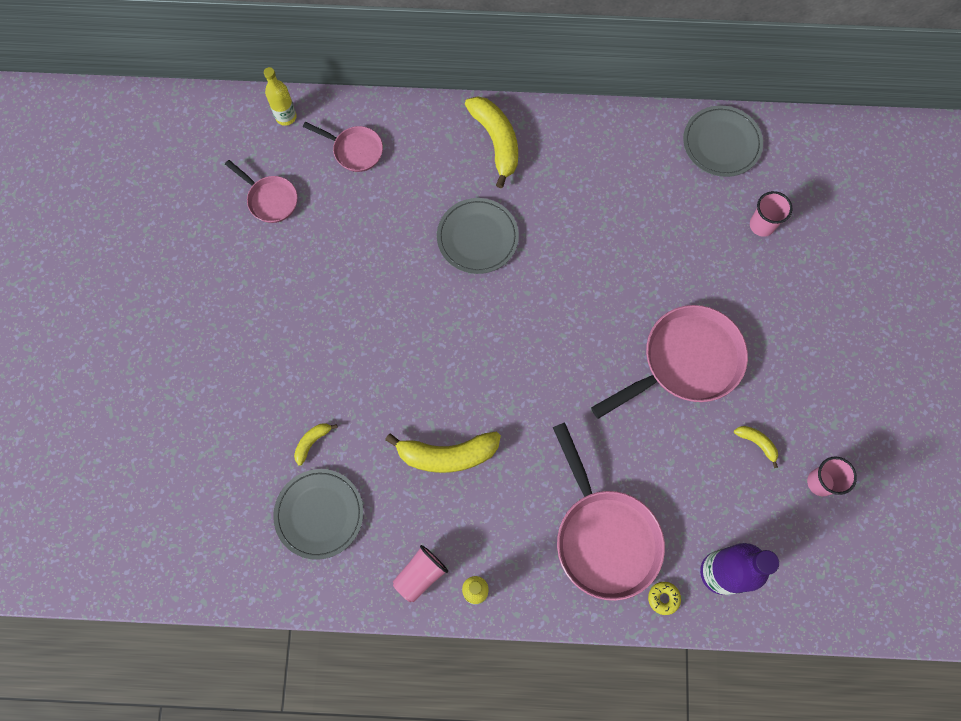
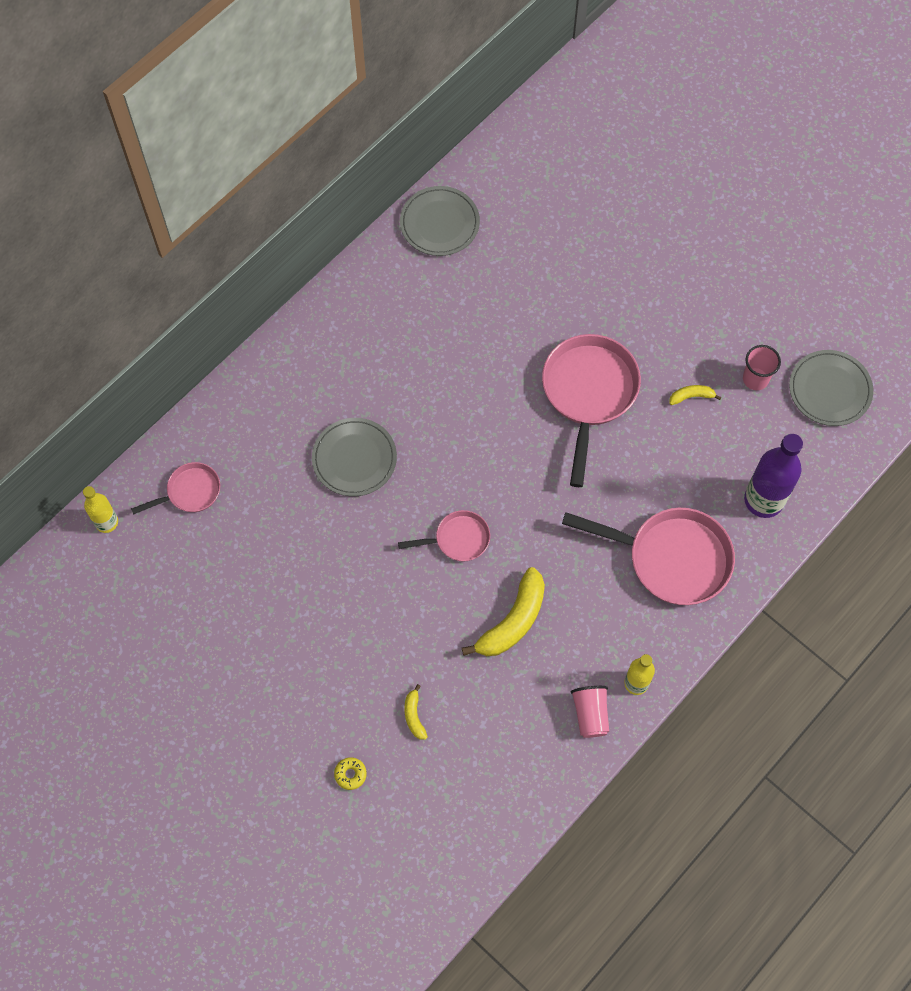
camera: 50 degrees left, 5 degrees down
(270, 200) = (172, 591): pink pan -> pink pan (458, 539)
(319, 514) = (478, 754): grey plate -> grey plate (829, 390)
(496, 142) = (285, 380): yellow banana -> none
(663, 598) = (750, 554): yellow donut -> yellow donut (350, 774)
(762, 225) = (530, 252): pink cup -> none

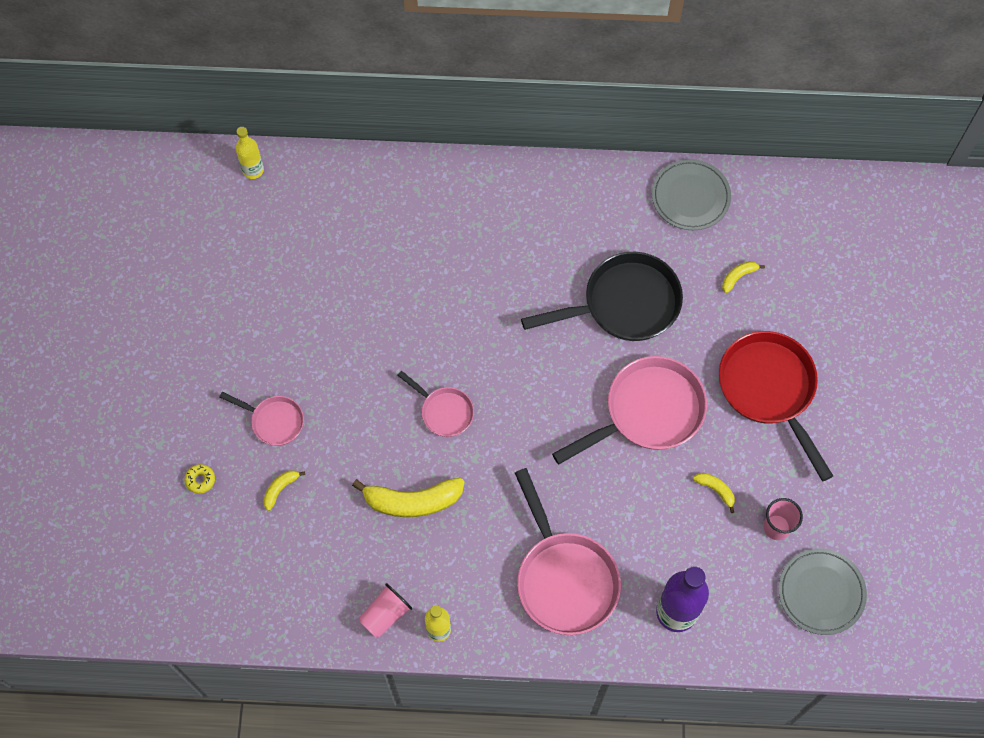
camera: 50 degrees right, 0 degrees up
(190, 492) = (322, 204): pink pan -> pink pan (274, 421)
(354, 459) = (444, 290): grey plate -> none
(485, 339) = (624, 304): none -> black pan
(535, 244) = (738, 277): none -> yellow banana
(644, 297) = (769, 389): none -> red pan

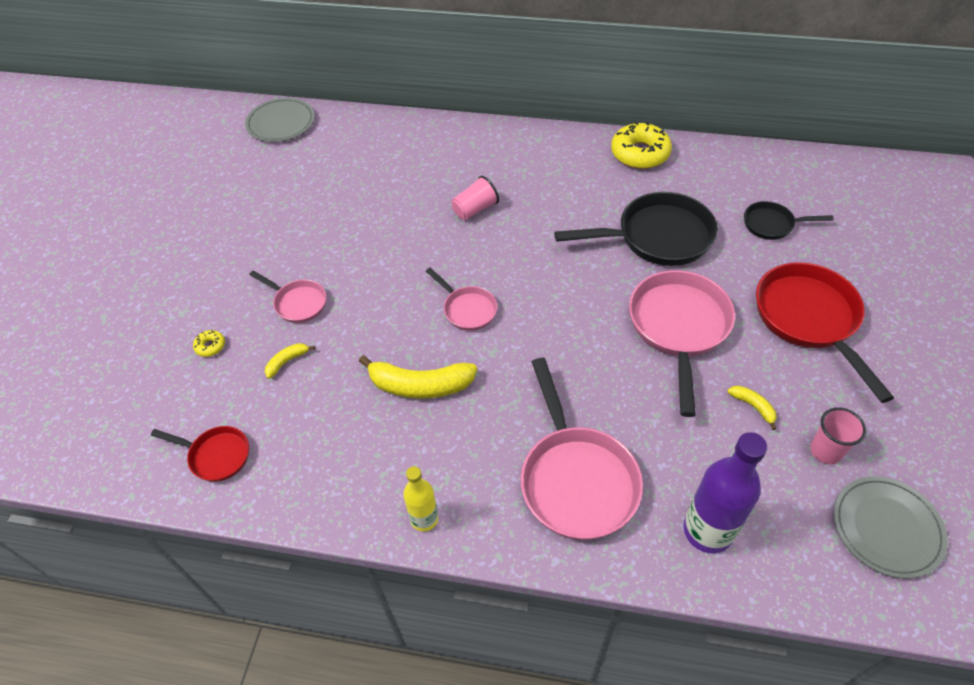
camera: 10 degrees right, 15 degrees down
(240, 593) = (216, 456): none -> red pan
(253, 170) = (333, 122): yellow bottle -> none
(385, 614) = (367, 495): pink cup -> pink cup (475, 209)
(601, 190) = (640, 153): none -> yellow donut
(648, 412) = (678, 327): pink pan -> pink pan turned 60 degrees counterclockwise
(690, 197) = (723, 163): grey plate -> grey plate (281, 123)
(738, 277) = (771, 224): yellow banana -> black pan

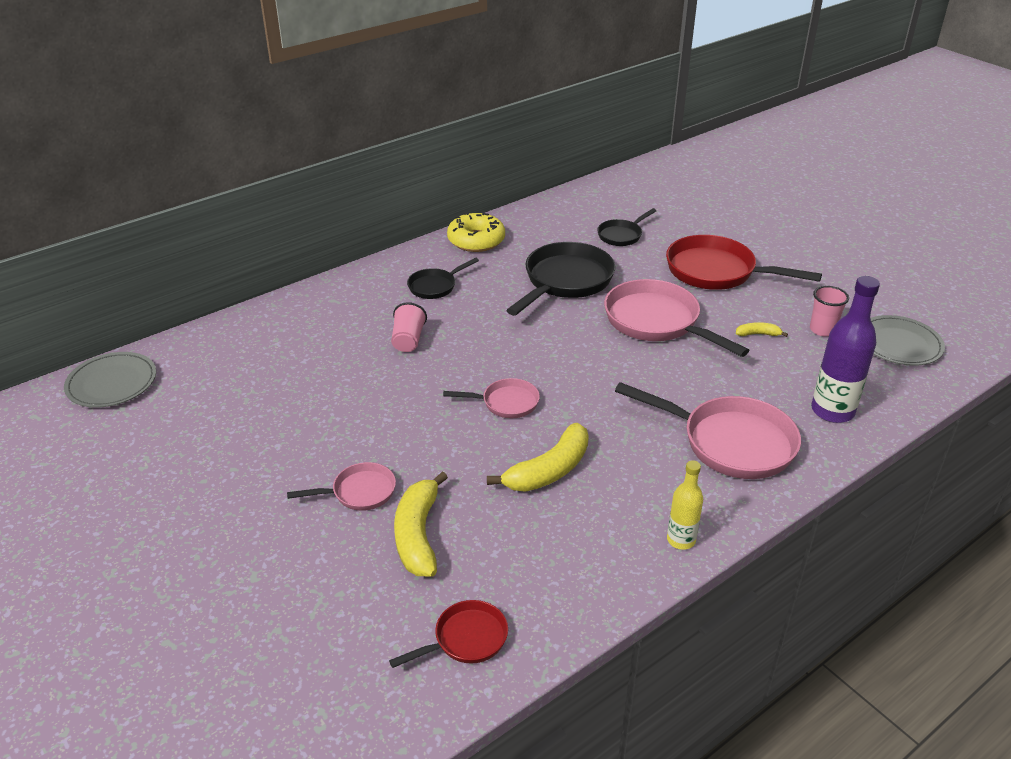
camera: 50 degrees left, 15 degrees down
(210, 346) = (327, 577): yellow donut -> none
(287, 361) = (418, 535): yellow banana -> yellow banana, size x2.08
(553, 176) = (435, 286): none -> black pan

